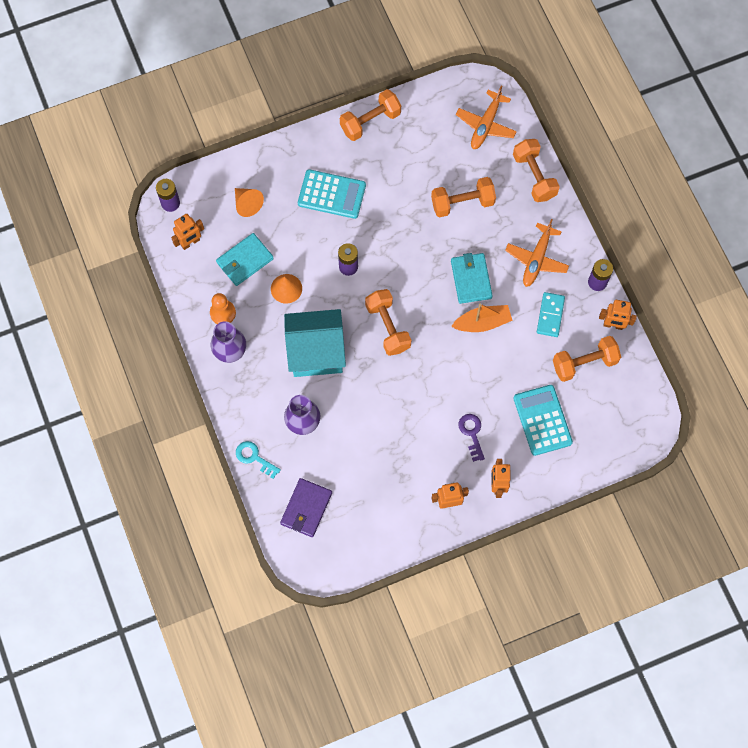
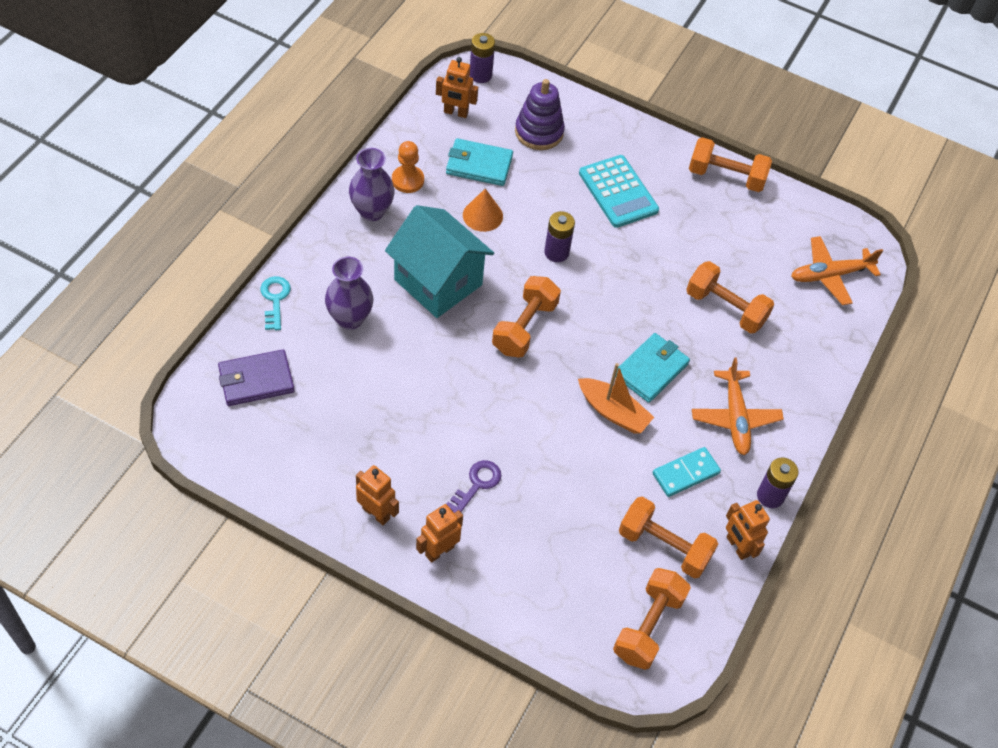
camera: 45 degrees right, 15 degrees down
(247, 204) = (539, 132): orange cone -> purple stacking toy
(534, 176) = (823, 355): orange dumbbell -> orange dumbbell (648, 626)
(536, 259) = (735, 418): orange plane -> orange plane turned 75 degrees counterclockwise
(542, 420) = (556, 547): turquoise calculator -> none

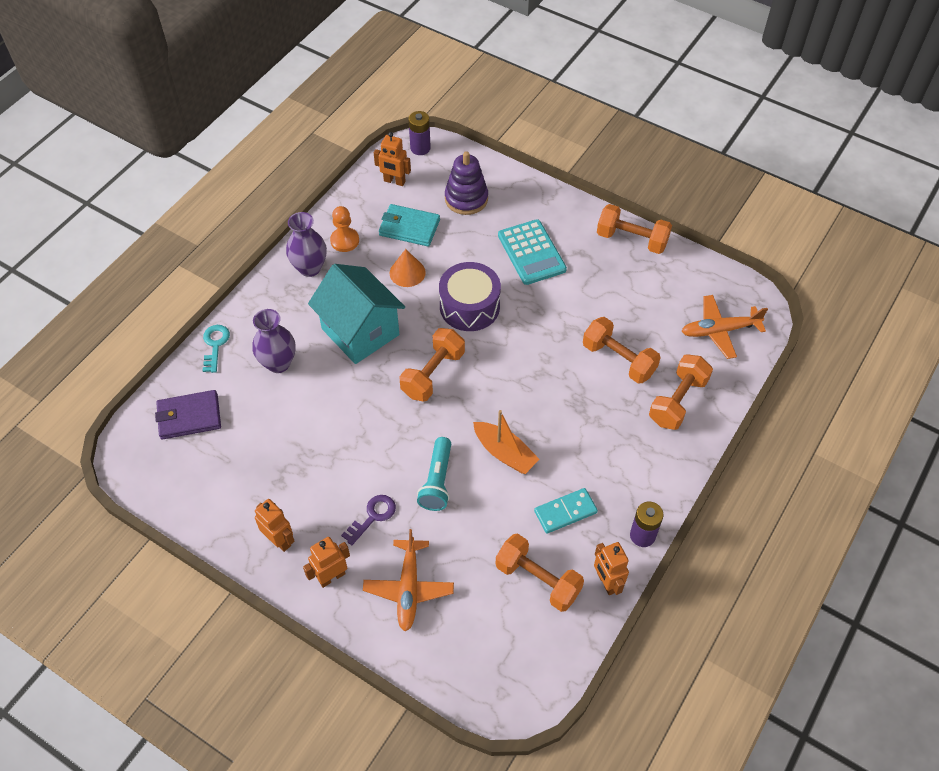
camera: 10 degrees right, 0 degrees up
(543, 444) = (437, 481): none -> turquoise flashlight
(556, 252) = (469, 306): purple battery -> purple drum
(648, 626) = (515, 655): orange dumbbell -> orange dumbbell (678, 401)
(651, 370) = (543, 415): turquoise wallet -> none
(735, 418) = (617, 461): orange plane -> orange plane (408, 588)

